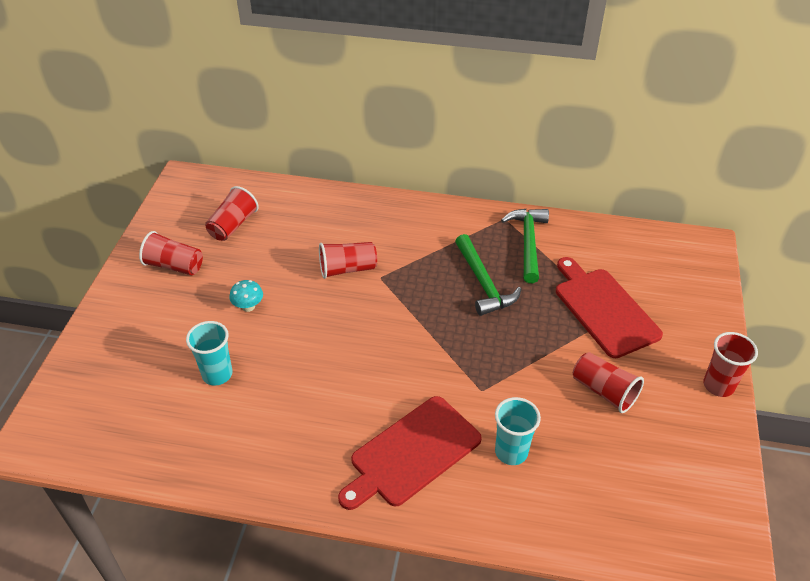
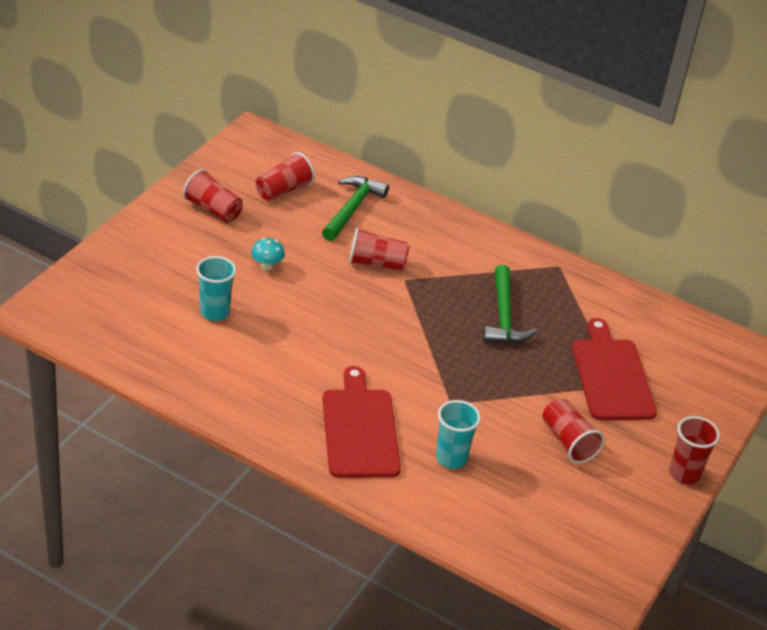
camera: 15 degrees right, 5 degrees down
(411, 453) = (360, 429): red cutting board -> red cutting board turned 105 degrees clockwise
(528, 243) = (570, 295): green hammer -> green hammer (352, 209)

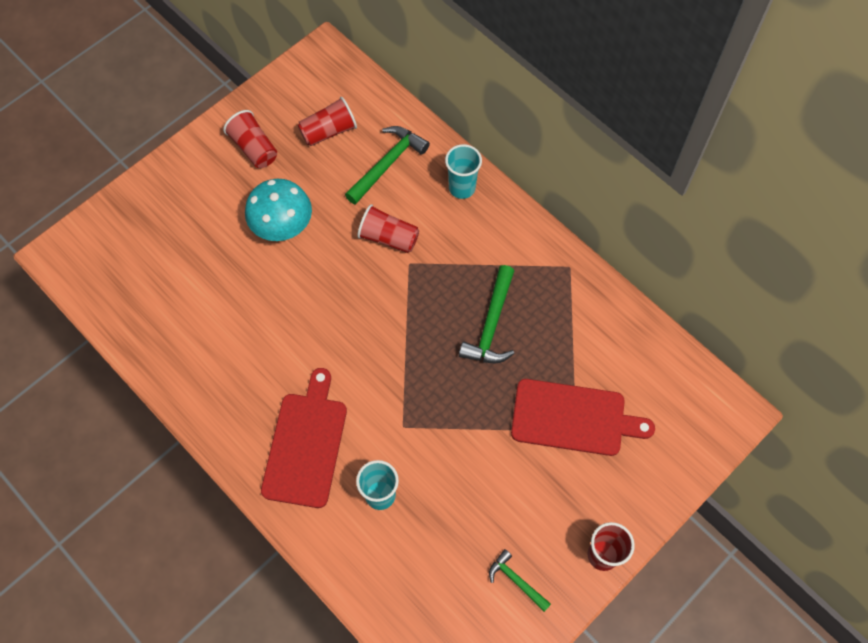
camera: 20 degrees right, 25 degrees up
(215, 312) = (216, 279): turquoise cup -> turquoise cup (462, 188)
(267, 266) = (283, 227): turquoise mushroom -> turquoise mushroom, size x2.03
(568, 441) = (500, 494): red cup -> none
(612, 376) = (573, 418): red cutting board -> red cutting board turned 90 degrees clockwise
(612, 505) = (516, 580): none -> green hammer

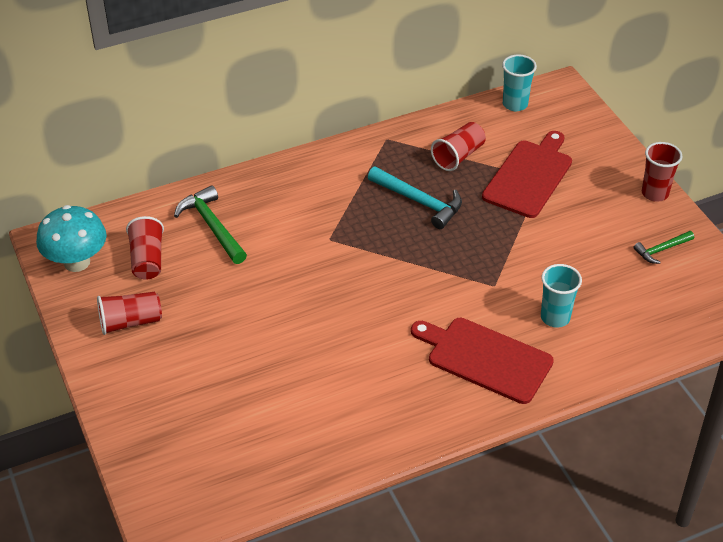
camera: 70 degrees left, 20 degrees down
(283, 227) = (239, 321): turquoise mushroom -> turquoise mushroom (77, 262)
(388, 237) = (294, 246): red cup -> red cup (458, 156)
(462, 188) = (269, 183): turquoise cup -> turquoise cup (515, 104)
(491, 324) = (419, 202): green hammer -> turquoise hammer

